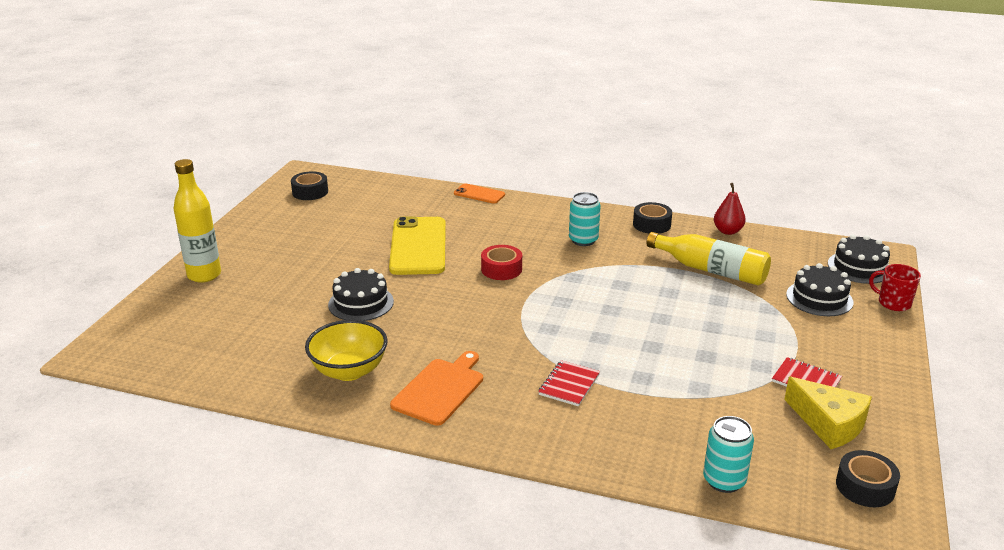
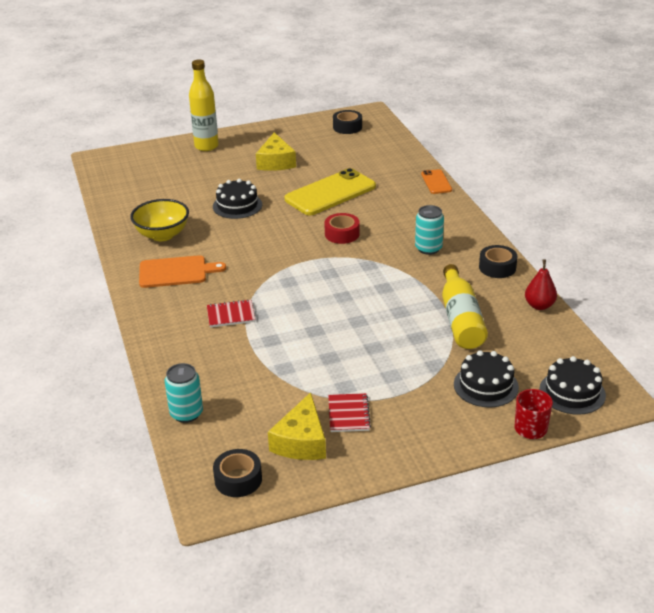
camera: 55 degrees right, 5 degrees up
(310, 250) = (276, 162): none -> yellow cheese

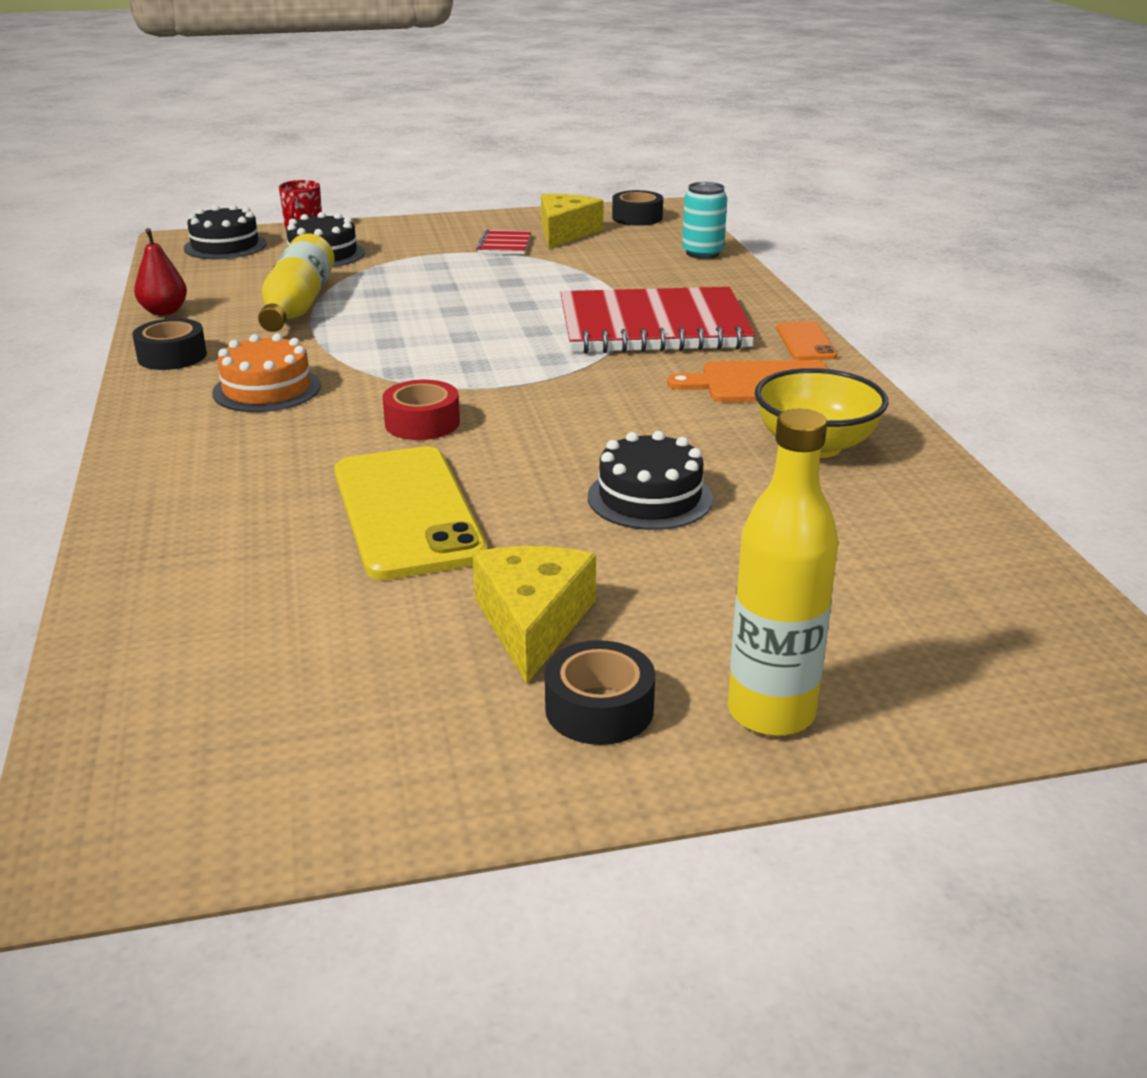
camera: 175 degrees left, 5 degrees down
(231, 315) = (653, 327): red notebook -> red notebook, size x2.40
(330, 193) = (407, 512): yellow phone -> yellow phone turned 75 degrees counterclockwise
(347, 127) = (227, 765): black tape -> black tape (599, 708)
(428, 248) = (267, 389): turquoise can -> orange cake
(436, 182) = (118, 521): orange phone -> orange phone (805, 342)

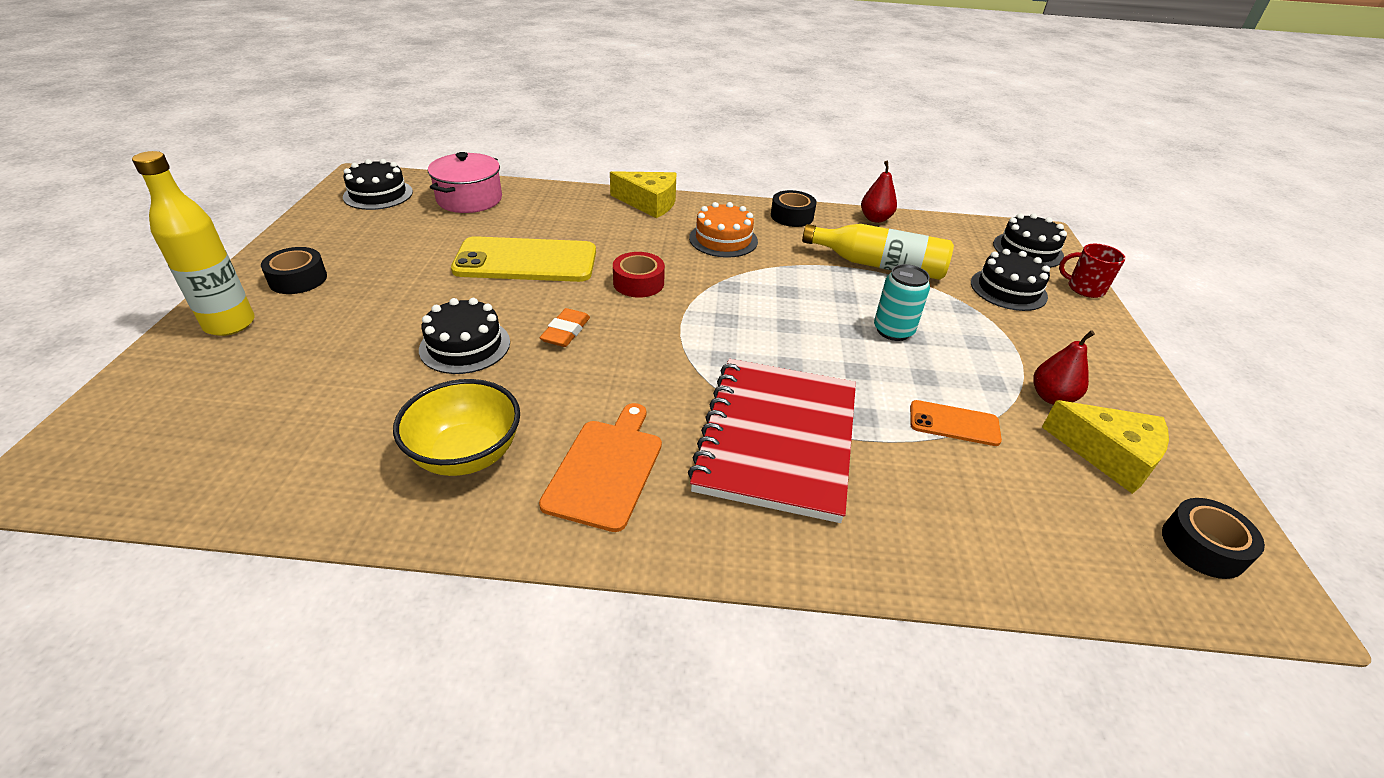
camera: 105 degrees right, 10 degrees up
(183, 635) = (469, 199): none -> pink pot
(188, 772) = (378, 194): none -> black cake
(504, 245) = (1051, 397): red notebook -> red pear
(532, 623) = (382, 276): yellow cheese -> yellow cheese (649, 203)
(568, 444) = (566, 332): none -> orange eraser
(702, 253) = (1035, 566): turquoise can -> turquoise can (893, 331)
(805, 342) = (691, 547): orange phone -> orange phone (954, 423)

